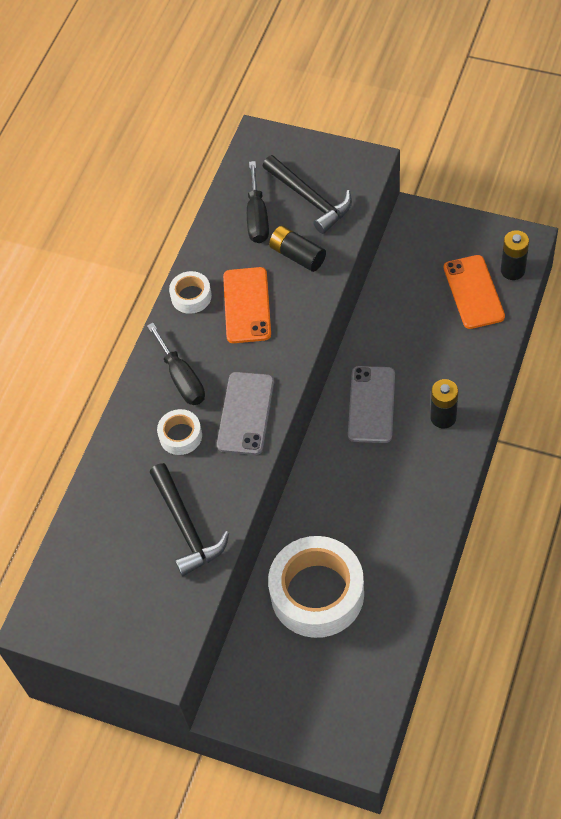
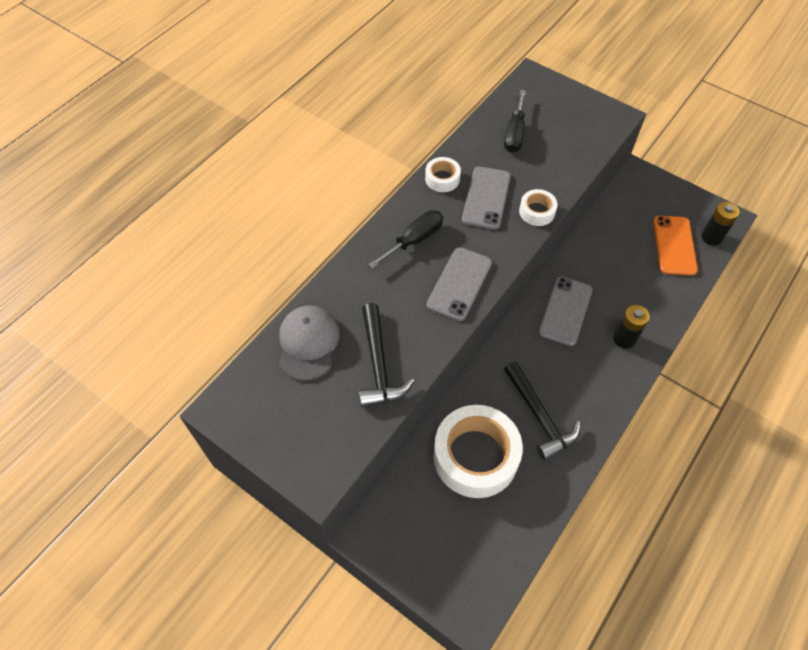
camera: 10 degrees right, 0 degrees up
(103, 527) = (308, 343): none -> grey cap
(180, 436) = (398, 286): white tape -> white tape (537, 211)
(182, 378) = (414, 240): black screwdriver -> black screwdriver turned 120 degrees counterclockwise
(247, 305) = (486, 198): orange phone -> grey phone
(297, 255) = (539, 171): black battery -> none
(310, 199) = (562, 131): black hammer -> black hammer (540, 417)

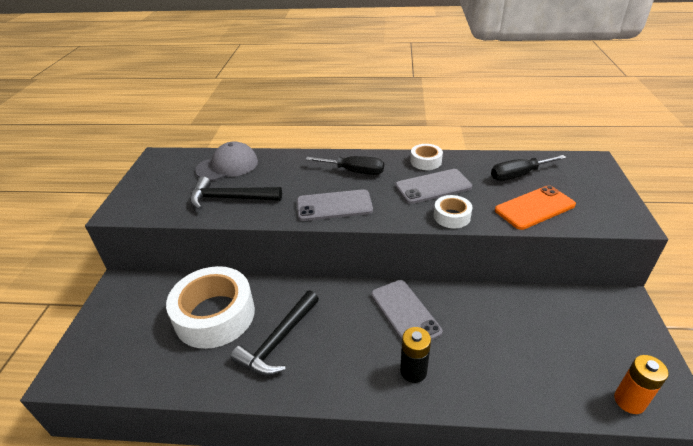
camera: 60 degrees right, 20 degrees down
(379, 365) = (229, 198): black hammer -> black hammer turned 45 degrees clockwise
(565, 311) = (405, 313): grey phone -> grey phone turned 75 degrees clockwise
(674, 245) = (575, 368): orange phone -> orange phone (534, 207)
(711, 237) = (629, 401): black battery -> orange battery

